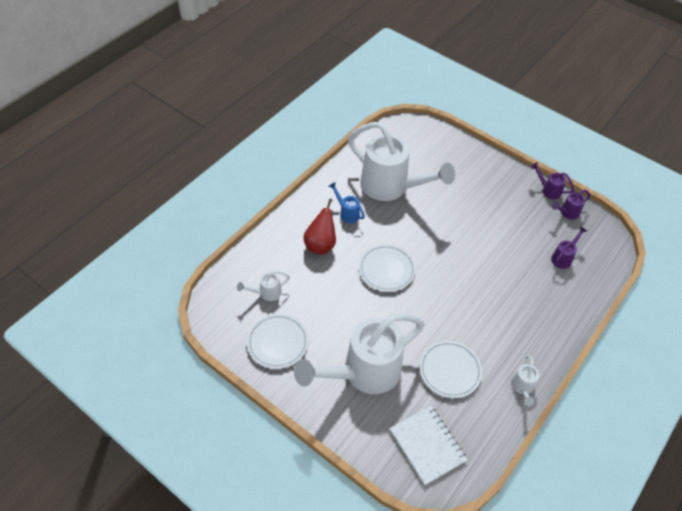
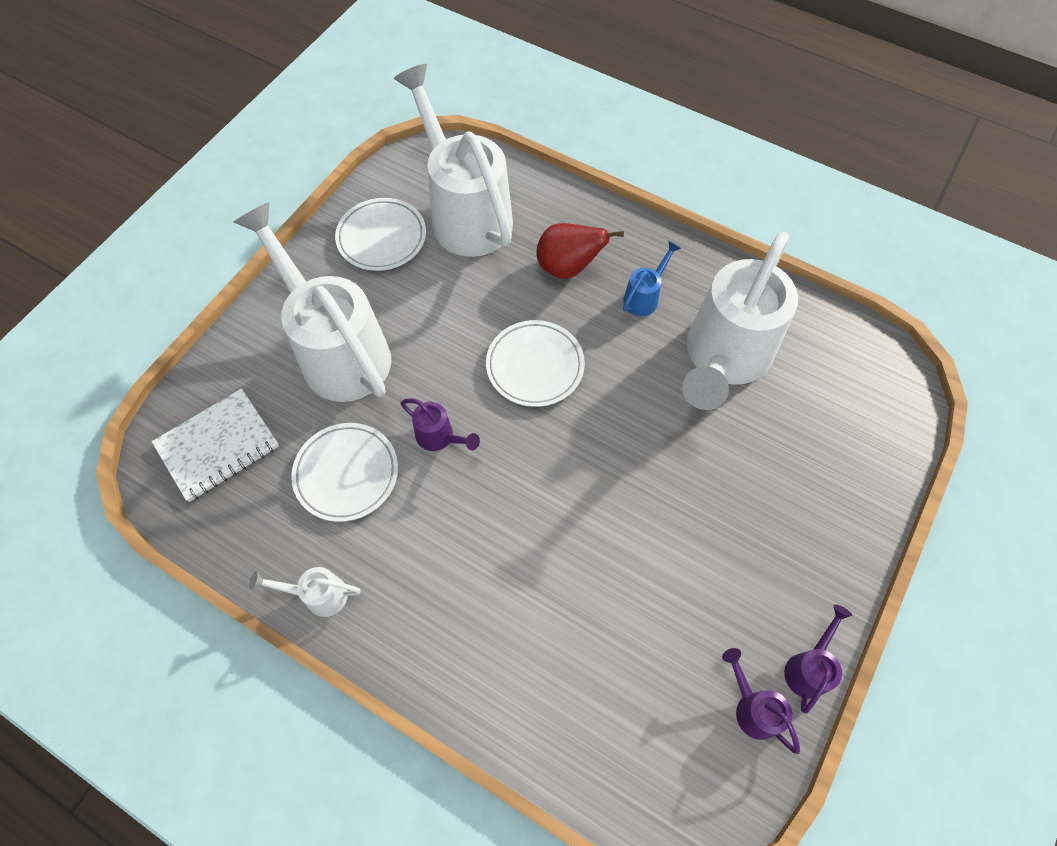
camera: 85 degrees right, 10 degrees up
(266, 293) = (465, 212): white watering can -> white watering can, size x2.45
(563, 257) = (624, 691): purple watering can -> purple watering can (440, 438)

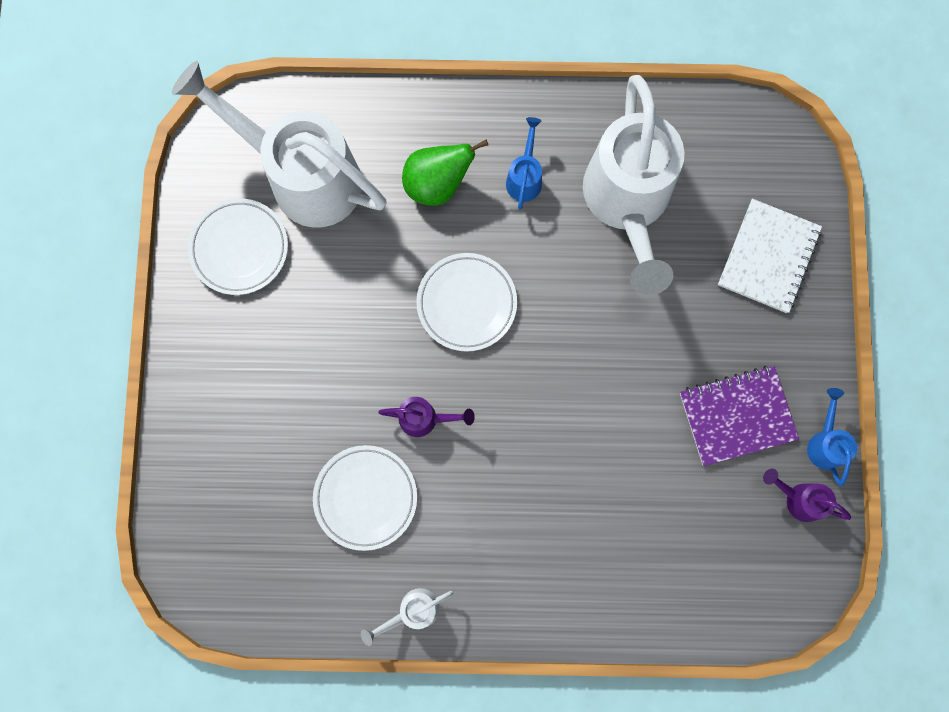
camera: 30 degrees left, 15 degrees up
(218, 446) = (234, 538): white notebook -> white notebook (768, 257)
(337, 349) = (277, 387): white watering can -> none
(568, 268) = (437, 184): red pear -> green pear
(729, 591) = (737, 416): none -> purple notebook
(809, 667) = (825, 442): purple watering can -> blue watering can

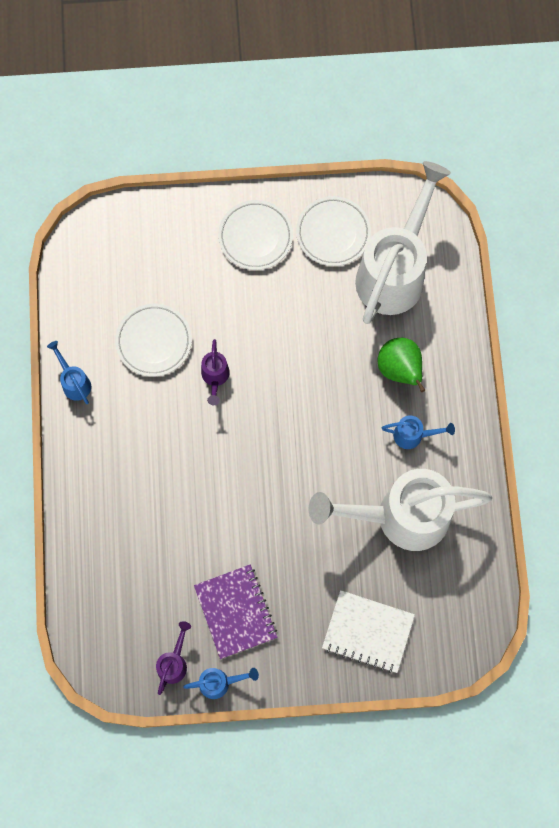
camera: 85 degrees right, 5 degrees down
(412, 611) = (74, 382): white watering can -> blue watering can
(466, 303) = (306, 400): white plate -> white plate (255, 237)

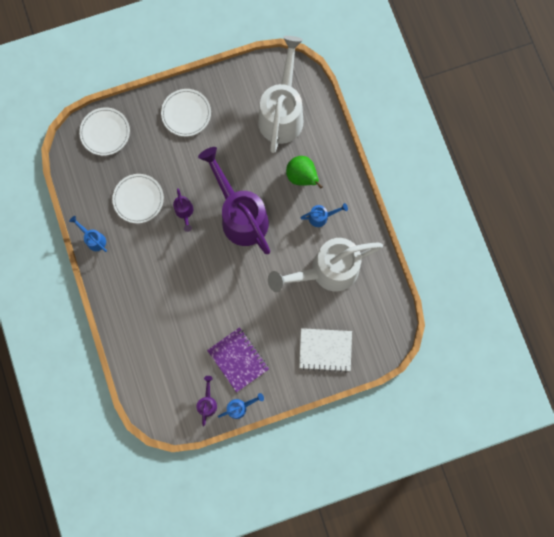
camera: 15 degrees left, 5 degrees up
(295, 402) = (240, 215): none -> purple watering can
(333, 233) = (236, 98): white plate -> white plate (105, 132)

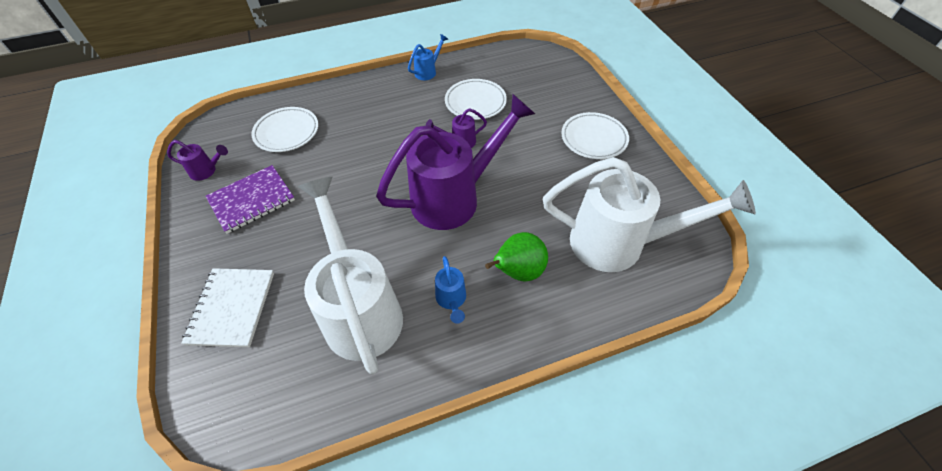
camera: 90 degrees right, 25 degrees down
(105, 132) = (555, 74): white plate -> white plate (287, 132)
(240, 407) = (187, 204): blue watering can -> none

